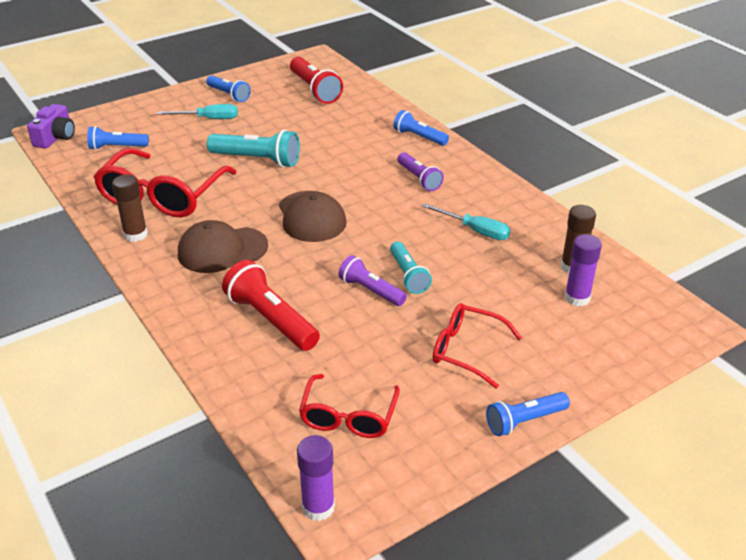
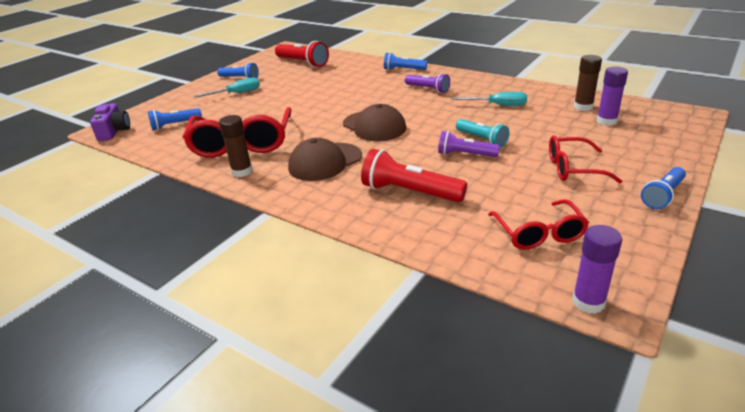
camera: 20 degrees left, 5 degrees down
(257, 160) = (298, 106): turquoise flashlight -> none

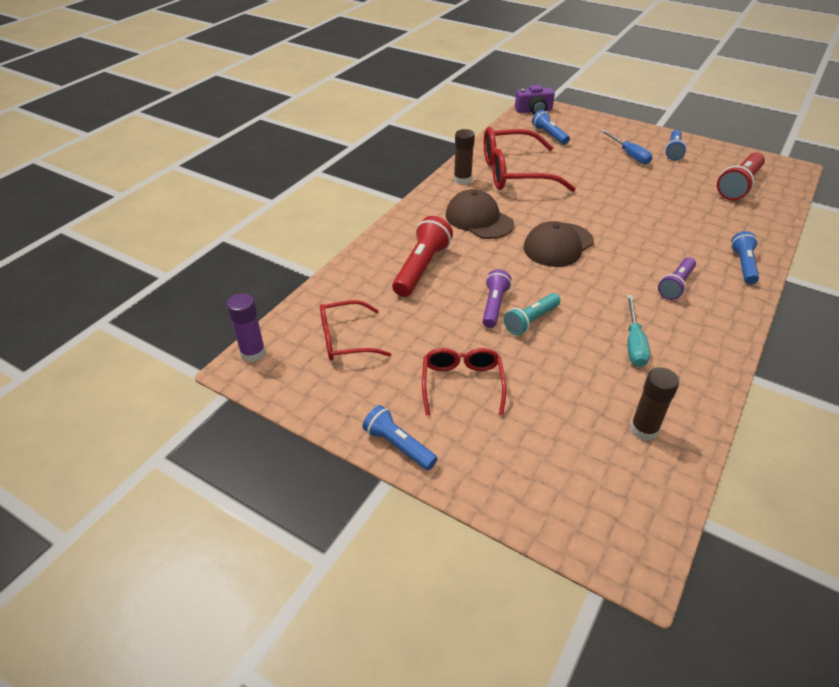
camera: 85 degrees right, 10 degrees up
(236, 93) = (629, 155): turquoise screwdriver -> blue screwdriver
(606, 121) = (596, 444): purple glue stick -> none

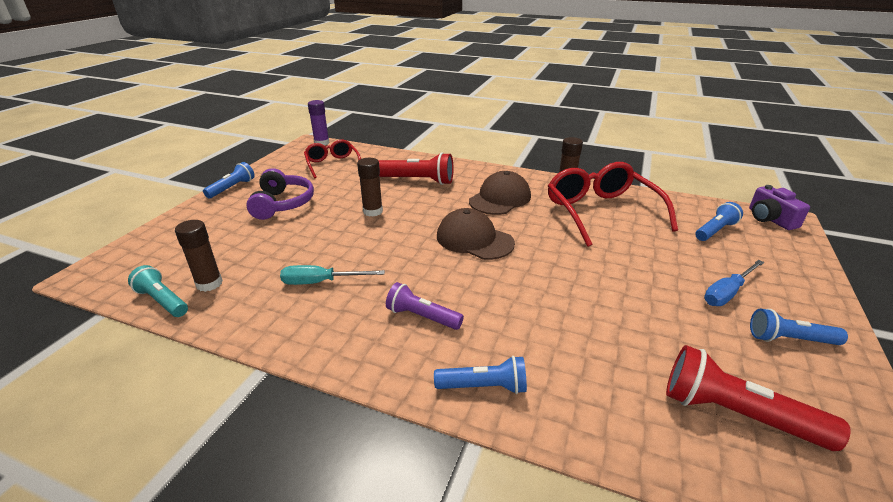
camera: 80 degrees right, 10 degrees down
(462, 384) = (282, 204): red glasses -> purple headphones
(494, 306) = (372, 211): purple flashlight -> brown glue stick
(531, 320) = (354, 228): turquoise flashlight -> turquoise flashlight (163, 301)

